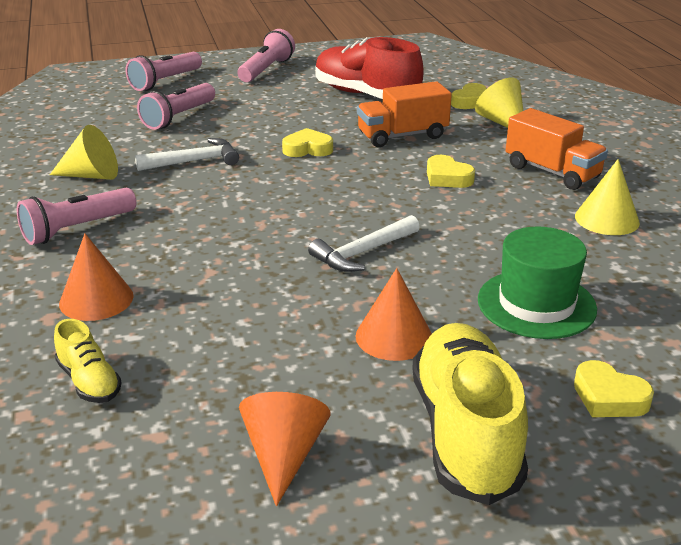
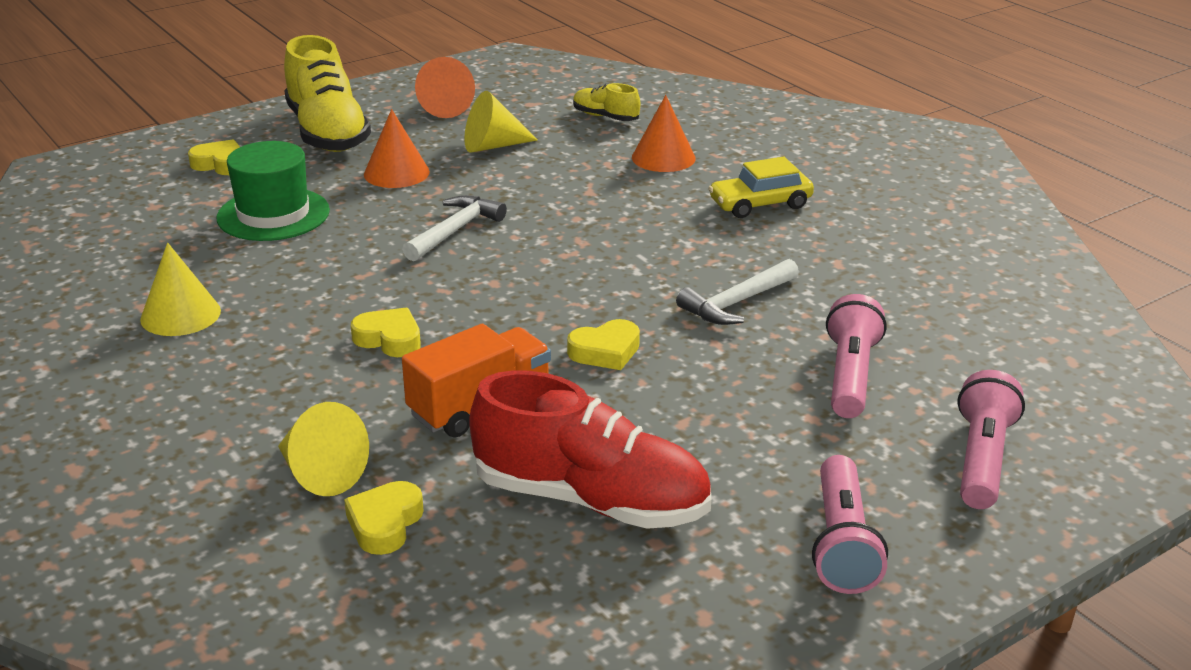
camera: 160 degrees right, 0 degrees up
(77, 229) = (760, 204): pink flashlight -> yellow car
(91, 175) = (833, 261): yellow cone -> yellow cone (493, 146)
(552, 172) = (241, 377): orange truck -> none

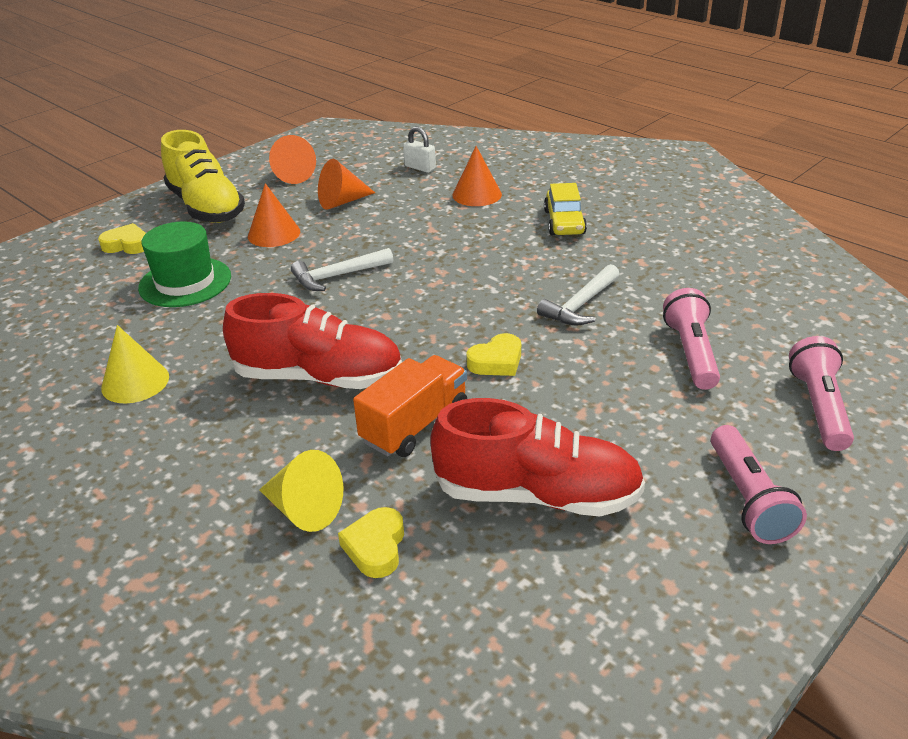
camera: 10 degrees left, 5 degrees up
(389, 339) = (319, 377): yellow heart -> red shoe
(454, 231) = (338, 276): white hammer -> white hammer turned 135 degrees counterclockwise
(493, 146) = (342, 201): yellow cone -> orange cone
(605, 117) = (420, 167): yellow shoe -> white padlock
(760, 204) = (564, 222): yellow car -> yellow car turned 60 degrees counterclockwise

